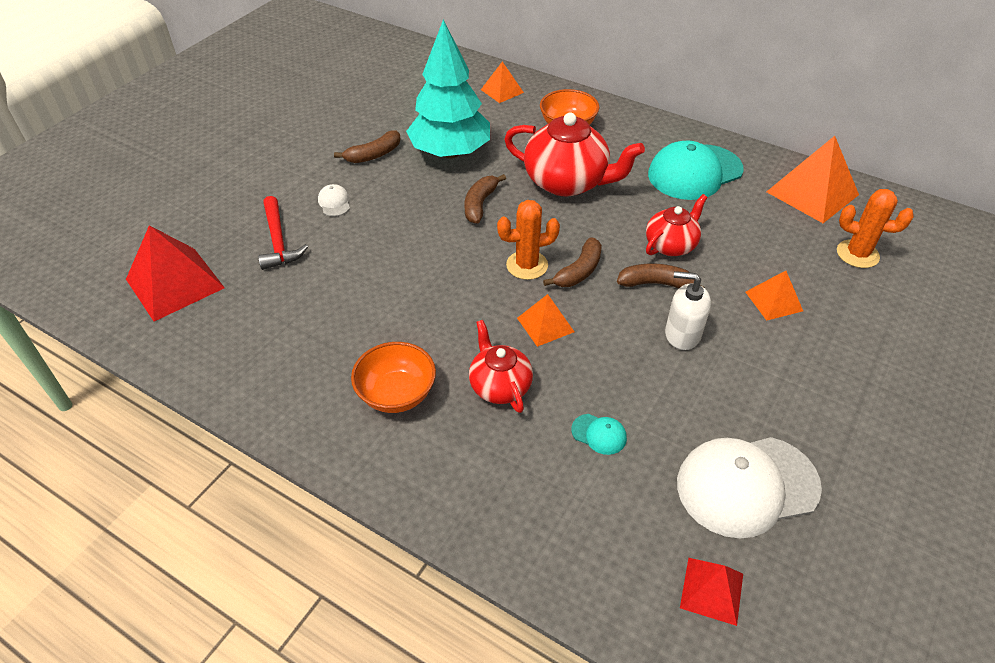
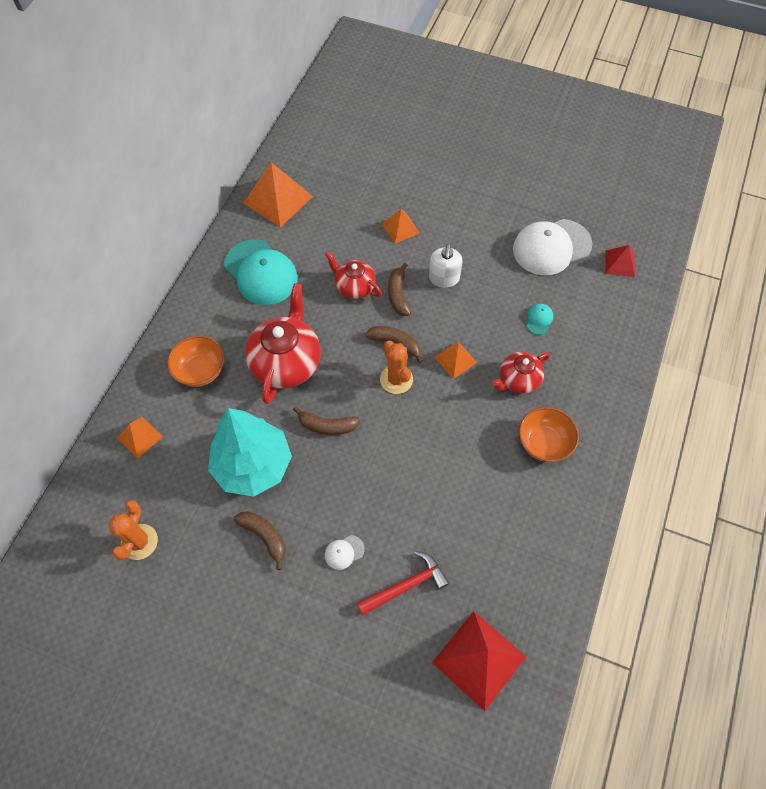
camera: 100 degrees left, 15 degrees up
(746, 485) = (551, 247): white cap -> white cap turned 90 degrees clockwise
(857, 254) = (343, 180): orange cactus -> orange cactus (139, 542)

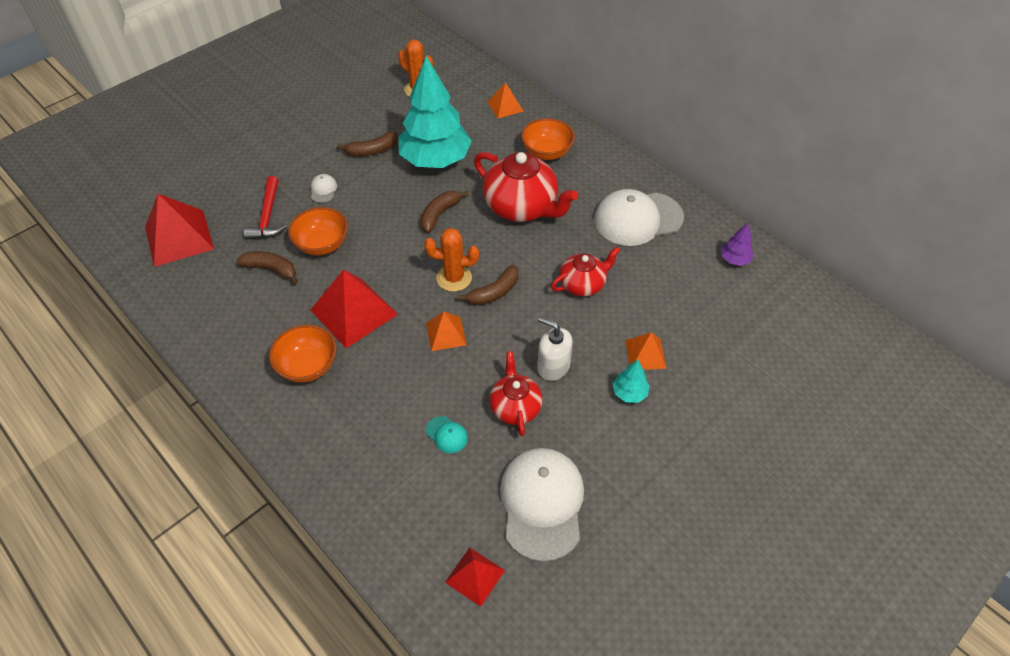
camera: 115 degrees right, 10 degrees down
(261, 272) = (638, 219): turquoise cap -> white cap
(278, 199) = (734, 260): orange pyramid -> purple tree
(398, 294) = (553, 317): brown banana -> brown banana (271, 269)
(415, 509) = (322, 244): none -> orange bowl
(439, 227) = (629, 393): none -> turquoise tree
(473, 438) = (354, 312): none -> red pyramid
(518, 380) = (388, 377): red teapot -> red teapot (515, 407)

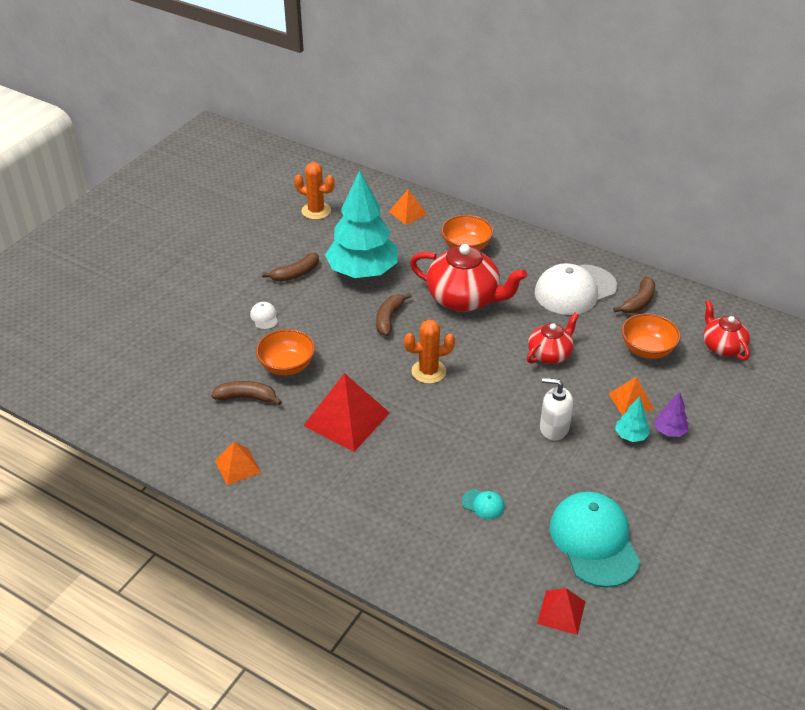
camera: 15 degrees left, 10 degrees down
(179, 237) = (137, 386): red pyramid -> none
(268, 216) = (219, 351): red hammer -> none
(308, 366) = (324, 474): orange bowl -> orange bowl (647, 350)
(446, 334) = (443, 420): orange pyramid -> orange pyramid (238, 466)
(494, 292) = (472, 376): brown banana -> brown banana (638, 302)
(515, 407) = (535, 468): red teapot -> red teapot (722, 347)
(542, 503) = (594, 541): white cap -> turquoise cap
(734, 260) = (675, 309): purple tree -> purple tree (669, 431)

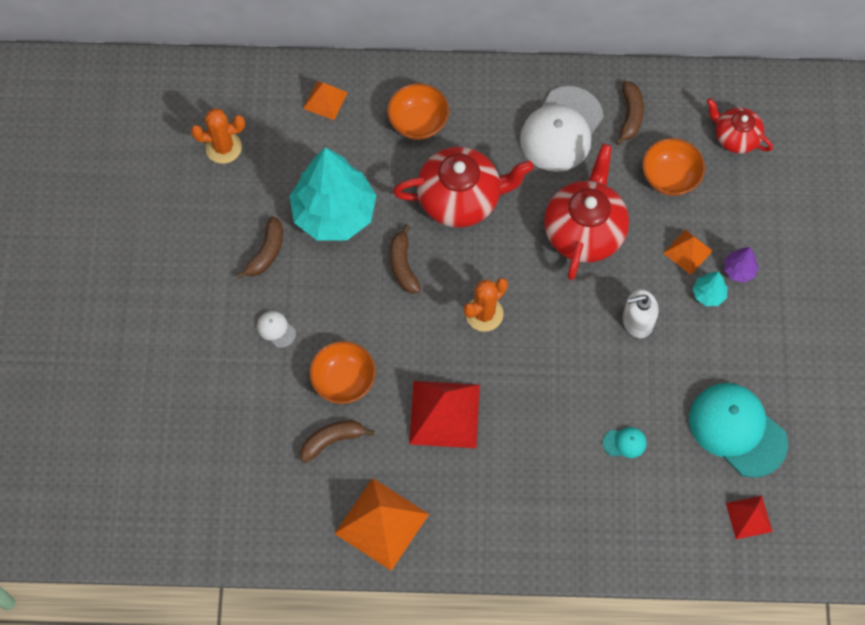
camera: 30 degrees left, 25 degrees up
(238, 466) = (381, 524): orange pyramid -> orange pyramid, size x1.81
(550, 354) = (584, 231): red teapot -> red teapot, size x1.71

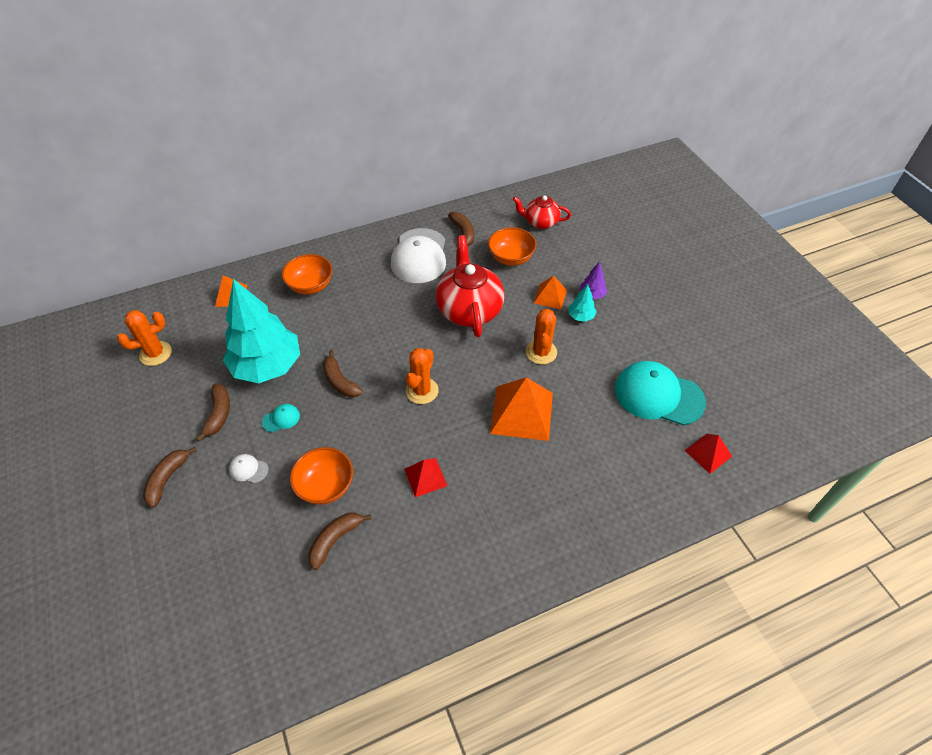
camera: 25 degrees left, 15 degrees down
(197, 306) = (167, 479): none -> brown banana
(381, 524) = (412, 594): orange pyramid -> orange pyramid (522, 413)
(444, 414) = (425, 477): red pyramid -> red pyramid, size x0.55
(460, 199) = (366, 322): red teapot -> none
(625, 443) = (582, 439): turquoise cap -> turquoise cap (281, 419)
(637, 321) = (541, 352): white soap dispenser -> orange cactus

